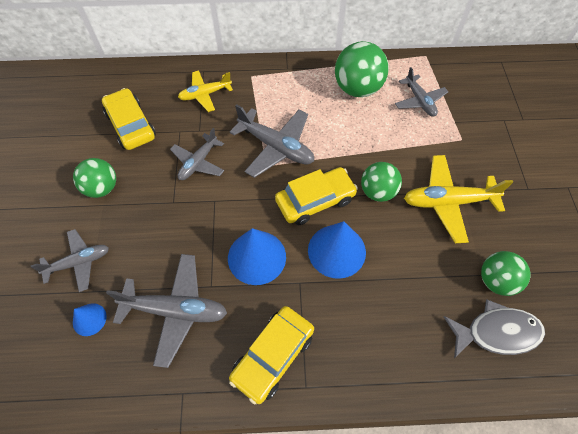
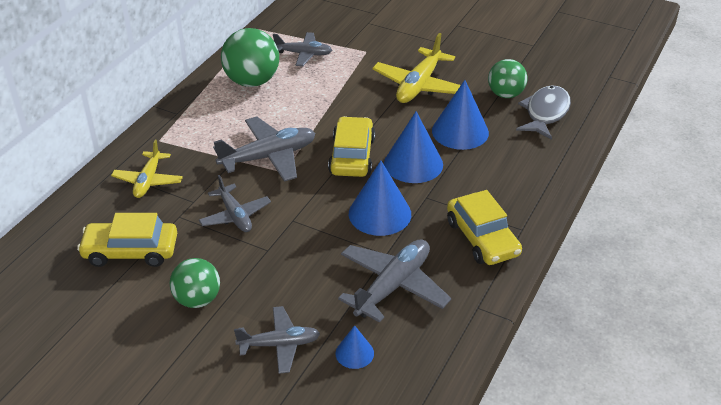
camera: 60 degrees left, 20 degrees down
(78, 262) = (279, 344): grey plane -> grey plane turned 75 degrees clockwise
(377, 192) = (375, 117): green ball -> none
(408, 267) = (460, 131): none -> blue cone

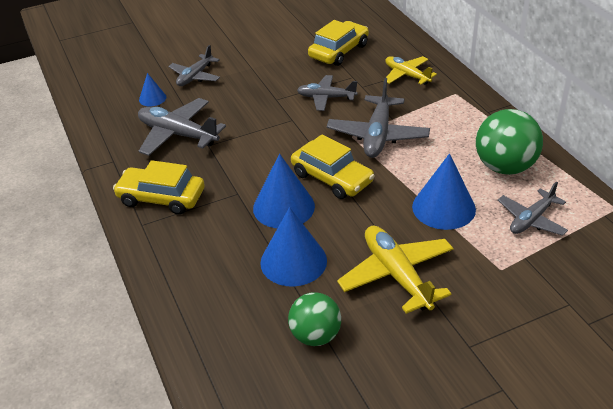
camera: 130 degrees right, 0 degrees up
(197, 299) = (266, 61): green ball -> none
(379, 213) = (249, 161): blue cone -> blue cone (443, 207)
(393, 286) = (178, 134): grey plane -> grey plane turned 135 degrees clockwise
(545, 113) = (252, 347): grey fish -> none

